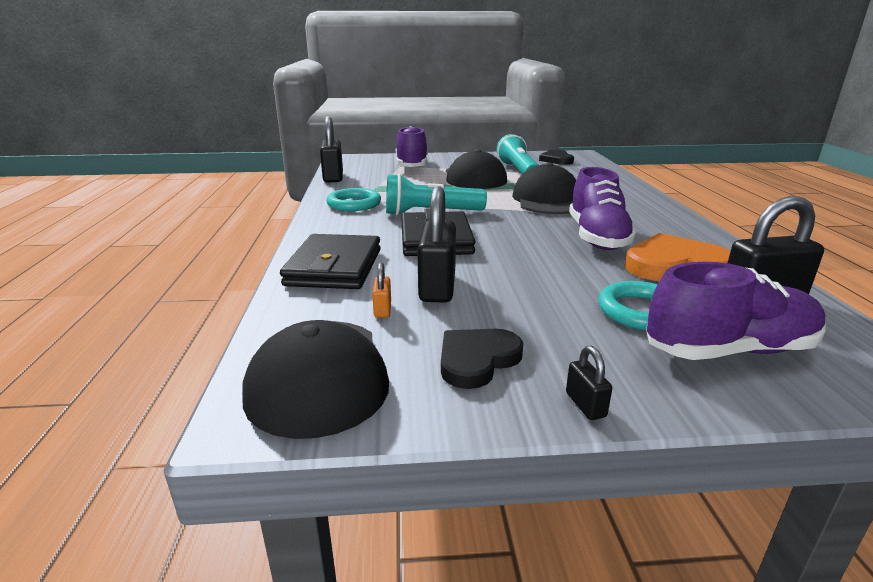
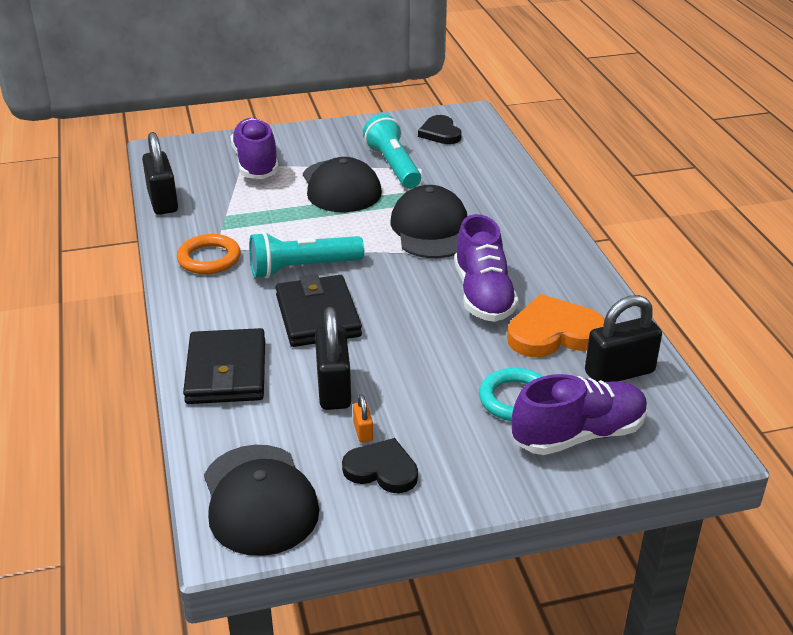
camera: 10 degrees left, 10 degrees up
(354, 204) = (209, 258): turquoise ring -> orange ring
(382, 309) = (290, 423): orange padlock -> orange padlock (363, 431)
(477, 360) = (382, 469): black heart -> black heart turned 75 degrees clockwise
(585, 405) = (465, 501): black padlock -> none

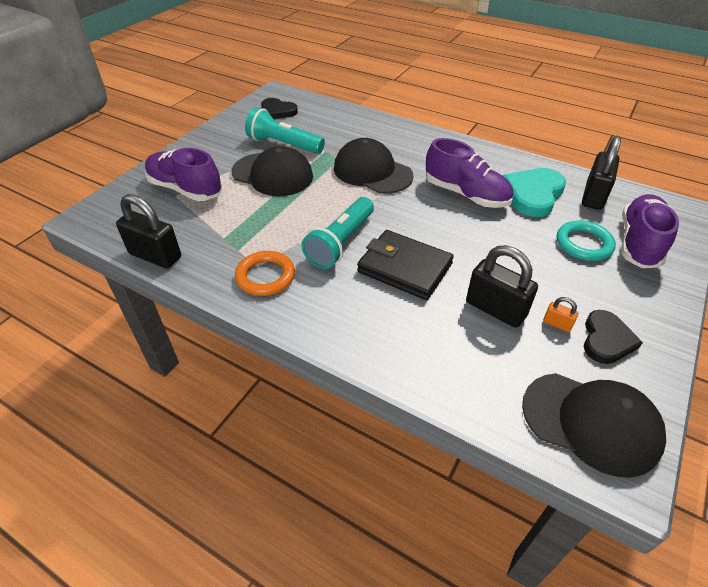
camera: 45 degrees left, 10 degrees up
(226, 372) = (417, 350): black wallet -> none
(382, 469) = (606, 339): black heart -> black heart turned 135 degrees clockwise
(554, 333) = (533, 194): orange heart -> turquoise heart

